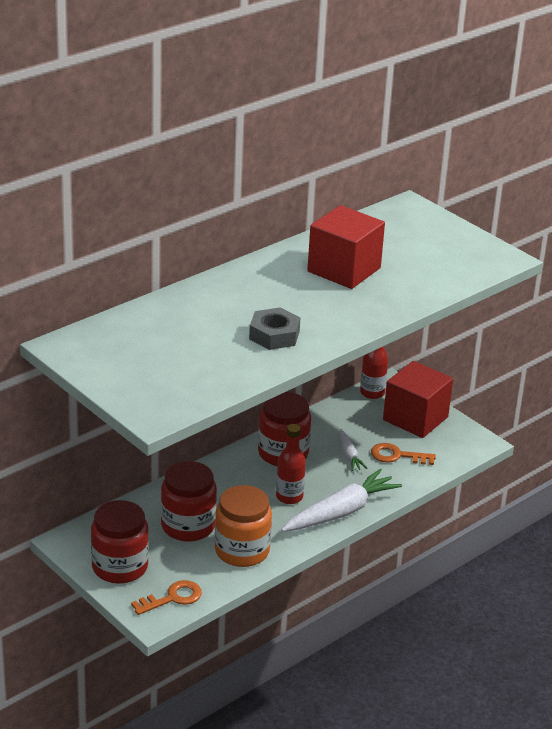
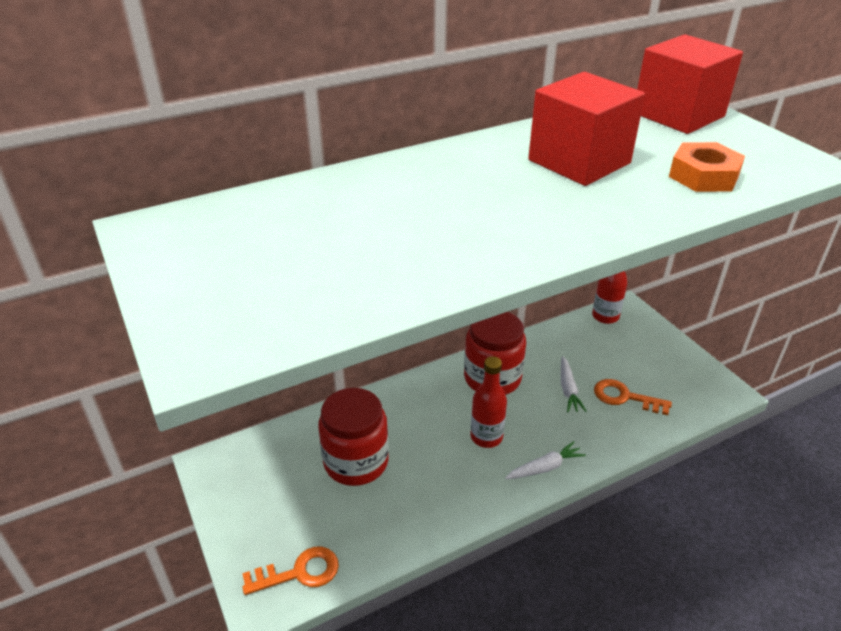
camera: 15 degrees right, 5 degrees up
(120, 567) = (254, 511): red jar -> none
(242, 551) = (409, 509): orange jar -> none
(274, 335) = (453, 240): grey nut -> none
(341, 512) = (545, 467): white carrot -> white carrot, size x0.50
(415, 418) = (651, 352): red cube -> red cube (678, 115)
(431, 274) = (703, 176): none -> orange nut

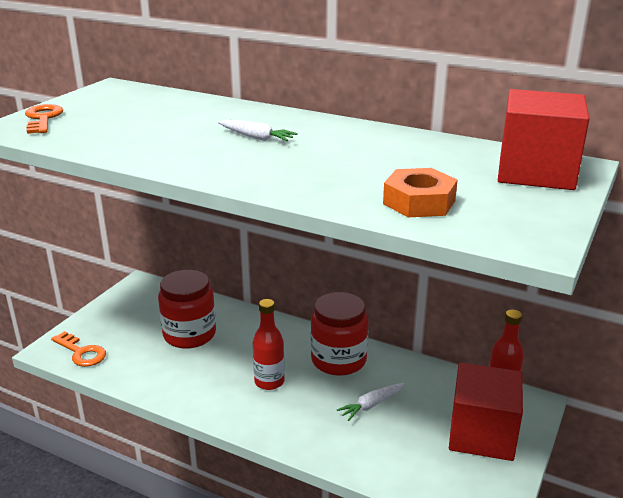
camera: 55 degrees right, 10 degrees down
(545, 467) = (265, 424): white carrot -> white carrot (256, 137)
(579, 162) = (366, 156): red cube -> red cube (482, 434)
(625, 397) = (400, 443): orange key -> orange key (43, 118)

